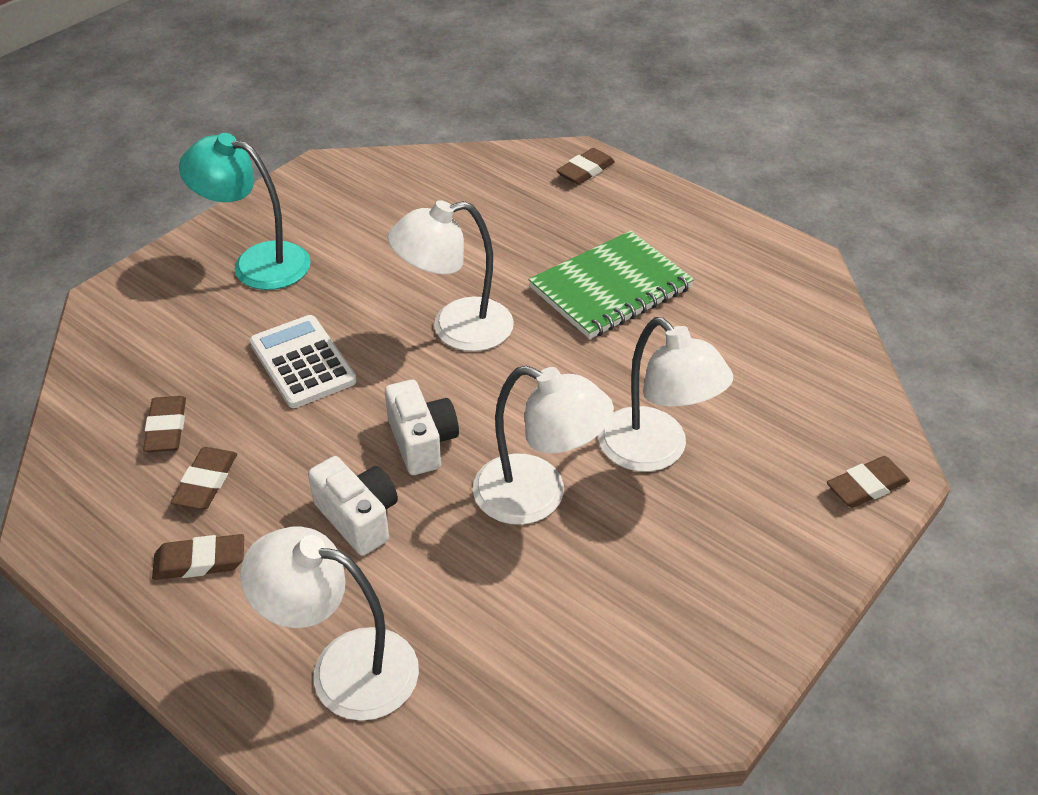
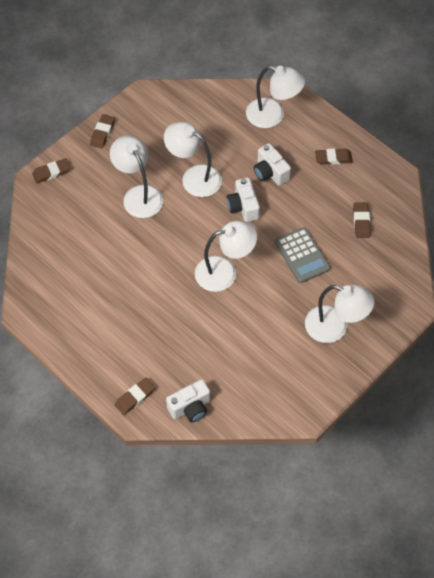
camera: 175 degrees left, 15 degrees up
(206, 482) = (337, 193): brown eraser -> brown eraser (102, 133)
(257, 262) = (335, 328): turquoise lamp -> white lamp
(302, 362) = (302, 255): white calculator -> grey calculator
(498, 165) = (190, 407): none -> white camera
(611, 288) = (138, 294): green notebook -> none

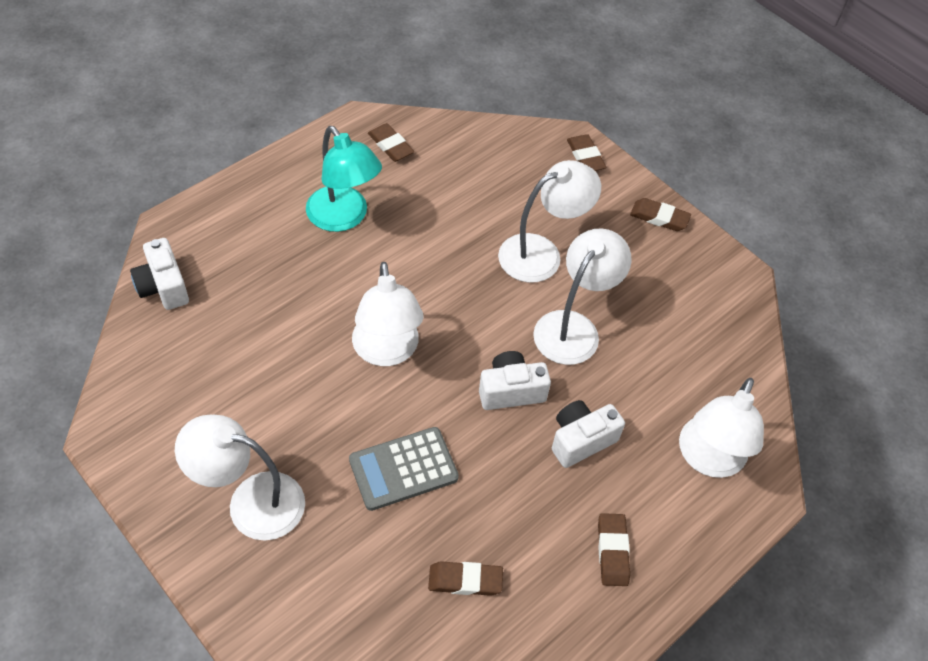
camera: 90 degrees right, 5 degrees down
(119, 309) = (344, 218): none -> turquoise lamp
(135, 397) = (198, 225): brown eraser -> brown eraser (390, 145)
(335, 328) = (251, 502): white lamp -> white lamp turned 75 degrees clockwise

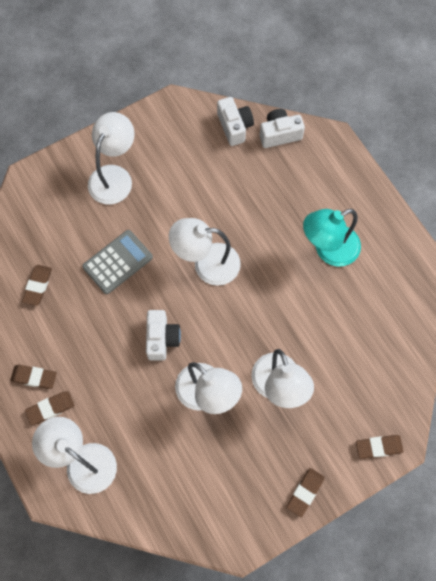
camera: 105 degrees right, 15 degrees up
(390, 145) = (400, 292): brown eraser -> brown eraser (50, 408)
(403, 469) = (117, 262): grey calculator -> grey calculator turned 60 degrees clockwise
(581, 440) = (115, 377): white camera -> white camera (234, 127)

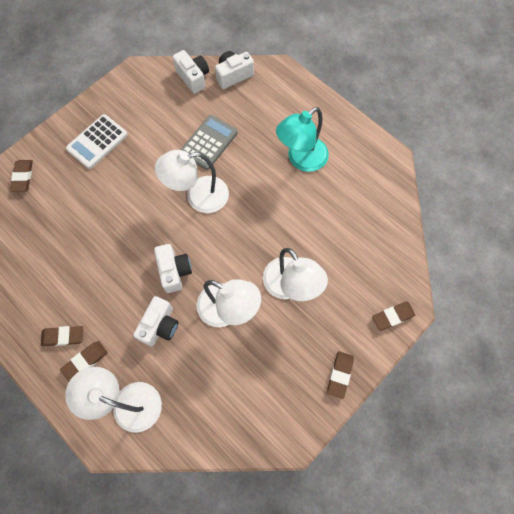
camera: 15 degrees left, 0 degrees up
(38, 286) = (48, 253): brown eraser -> brown eraser (23, 177)
(114, 176) = (97, 142): white lamp -> white calculator
(117, 262) = (118, 214): grey calculator -> grey calculator (209, 142)
(133, 392) = (160, 325): none -> white camera

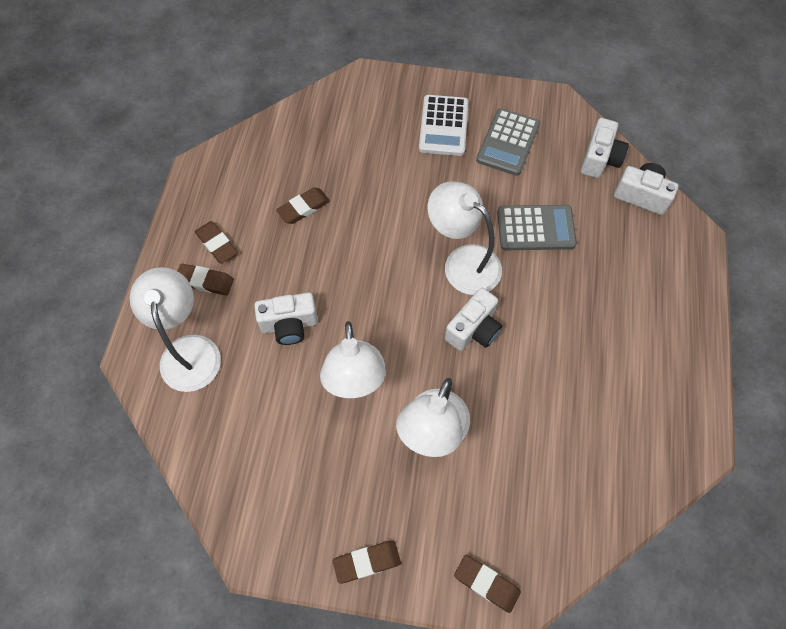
camera: 55 degrees right, 5 degrees down
(23, 177) = (352, 93): brown eraser -> brown eraser (303, 208)
(97, 142) = (443, 126): white calculator -> white calculator turned 90 degrees counterclockwise
(140, 116) = (508, 142): none -> grey calculator
(174, 271) = (359, 298): white camera -> white camera (473, 329)
(301, 159) = (601, 339): turquoise lamp -> none

